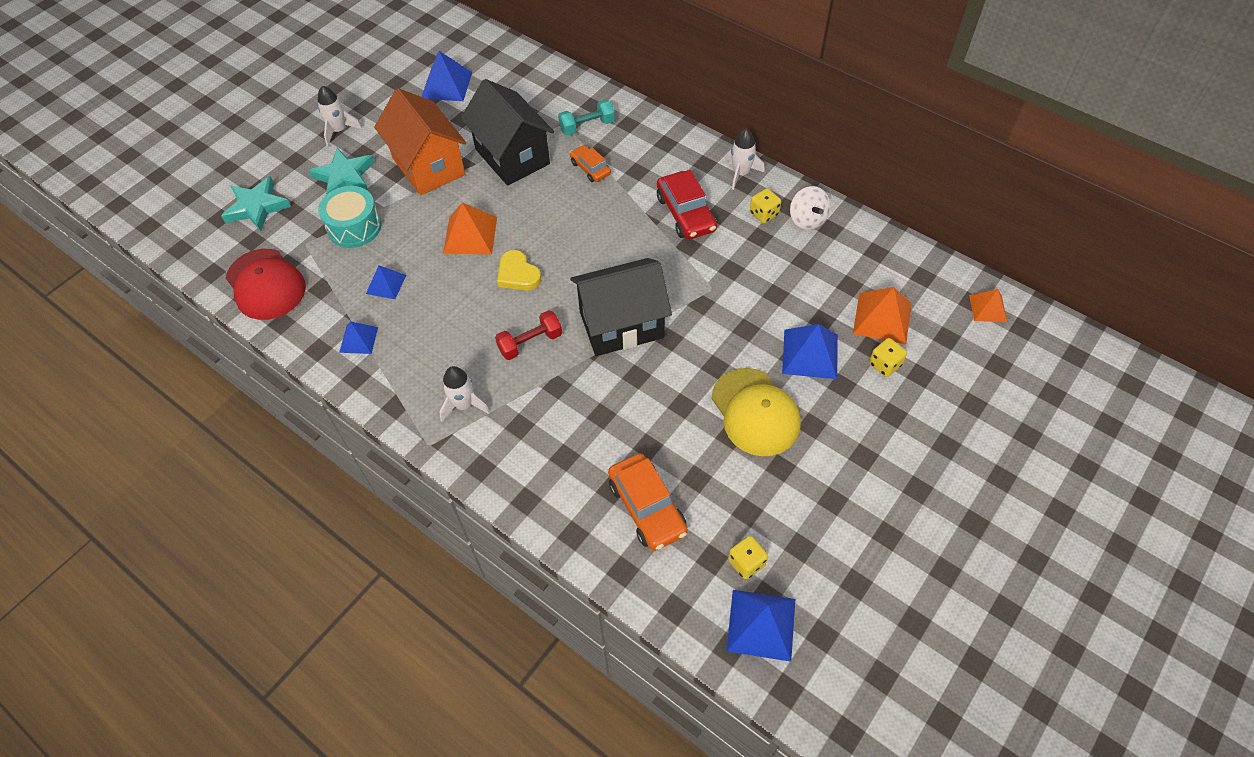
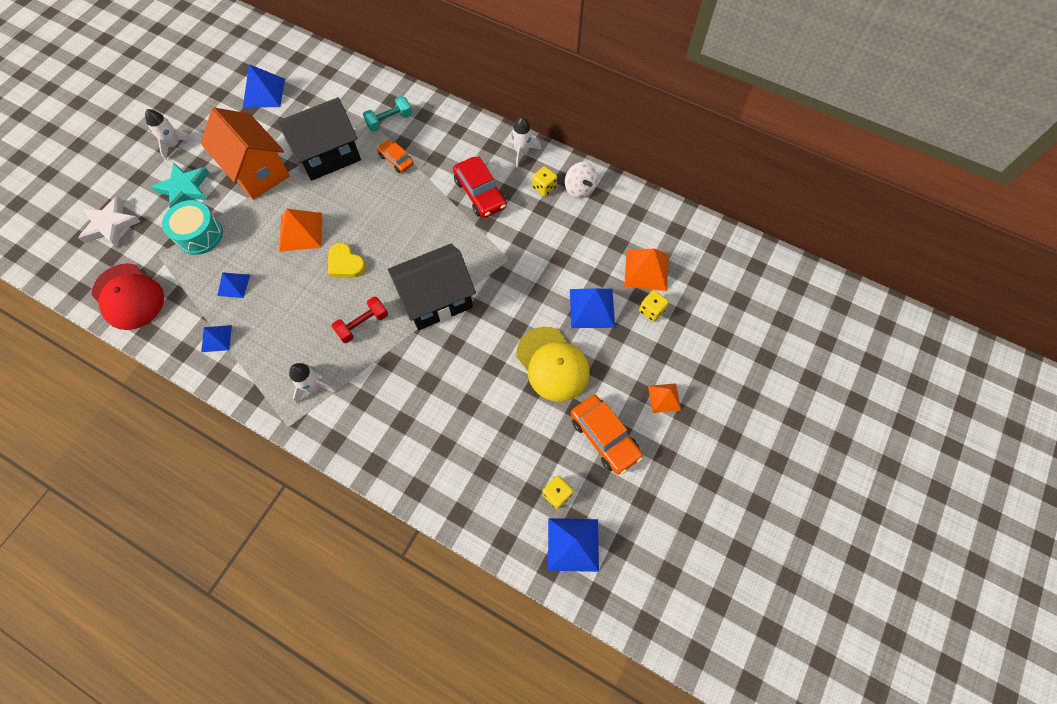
camera: 10 degrees left, 10 degrees up
(257, 207) = (110, 225): turquoise star -> white star
(512, 156) = (328, 155): black house -> black house turned 75 degrees counterclockwise
(647, 507) = (473, 457): orange car -> orange car (604, 437)
(988, 308) = (728, 252): orange pyramid -> orange pyramid (664, 398)

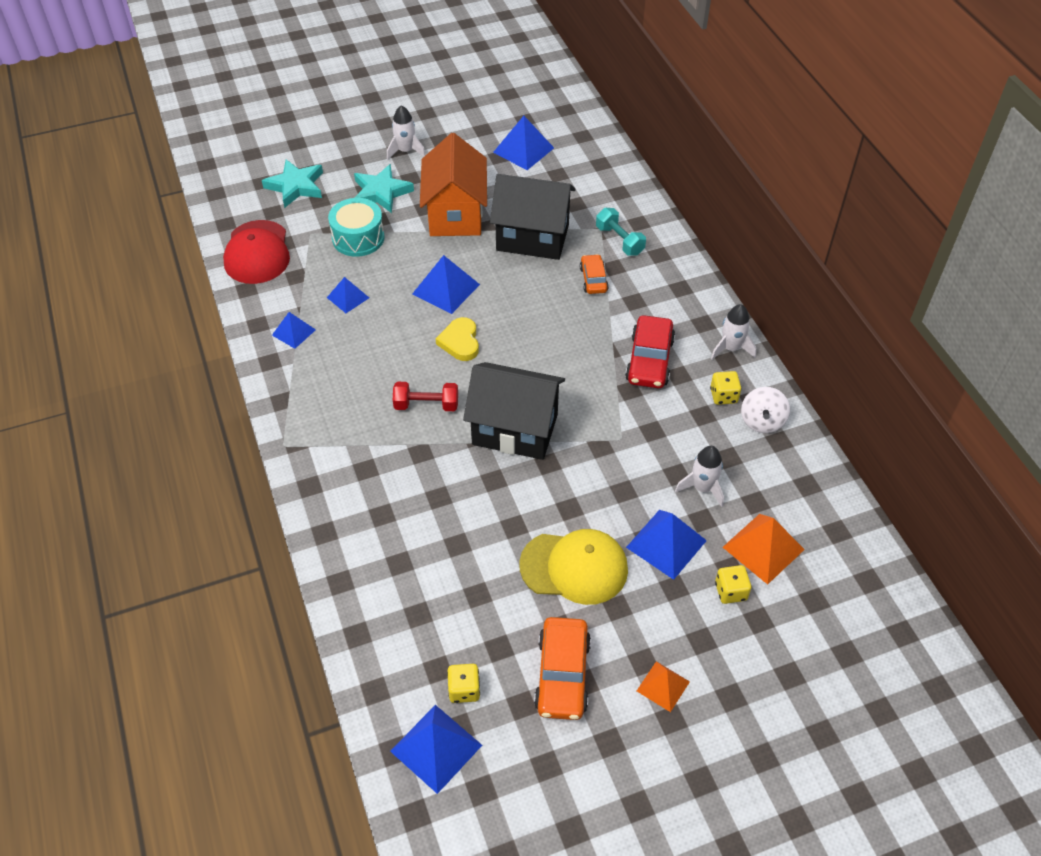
camera: 40 degrees right, 15 degrees down
(110, 225) = (296, 186): white star -> turquoise star
(301, 232) = (446, 289): orange pyramid -> blue pyramid
(313, 387) = (334, 428): white rocket -> white rocket (702, 488)
(389, 121) = (619, 240): turquoise dumbbell -> turquoise dumbbell turned 45 degrees clockwise
(552, 364) = (574, 567): yellow cap -> yellow cap turned 90 degrees counterclockwise

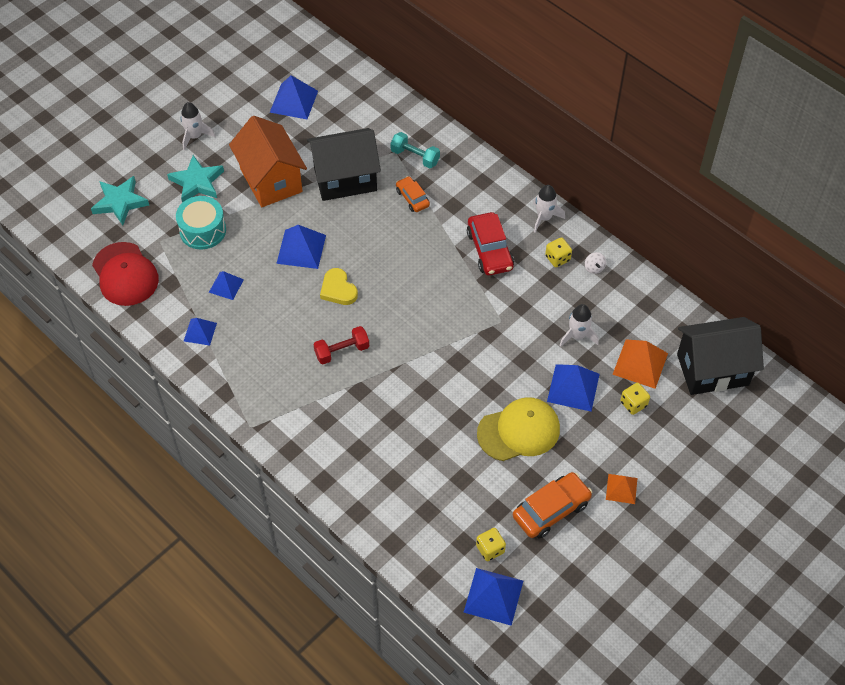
camera: 25 degrees left, 5 degrees up
(515, 429) = (420, 344): black house -> black house (712, 369)
(562, 675) = (551, 510): orange car -> orange car turned 105 degrees counterclockwise
(762, 421) = (594, 268): white spinning top -> white spinning top, size x0.59

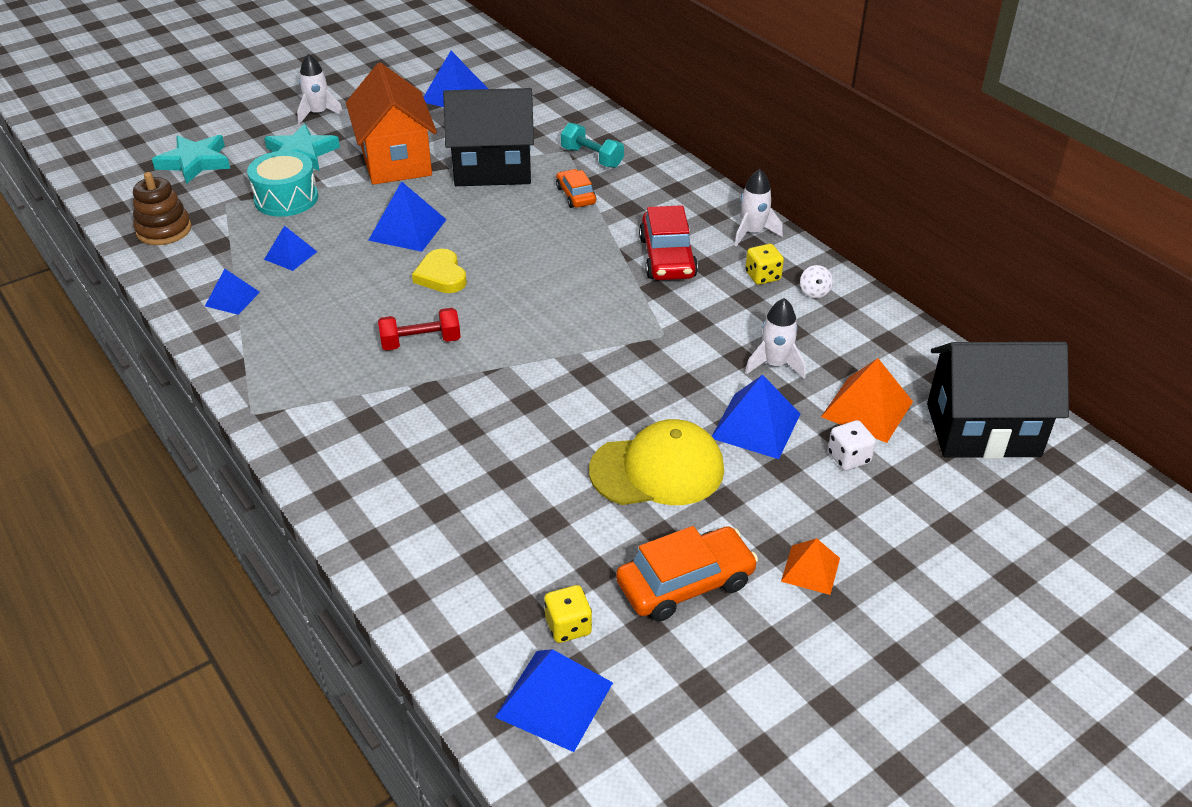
camera: 10 degrees right, 15 degrees down
(125, 274) = (164, 230): red cap -> brown stacking toy
(633, 404) = (848, 458): yellow dice -> white dice

